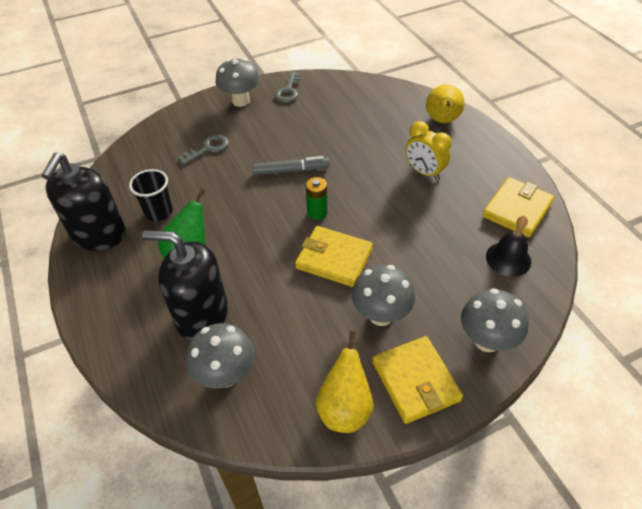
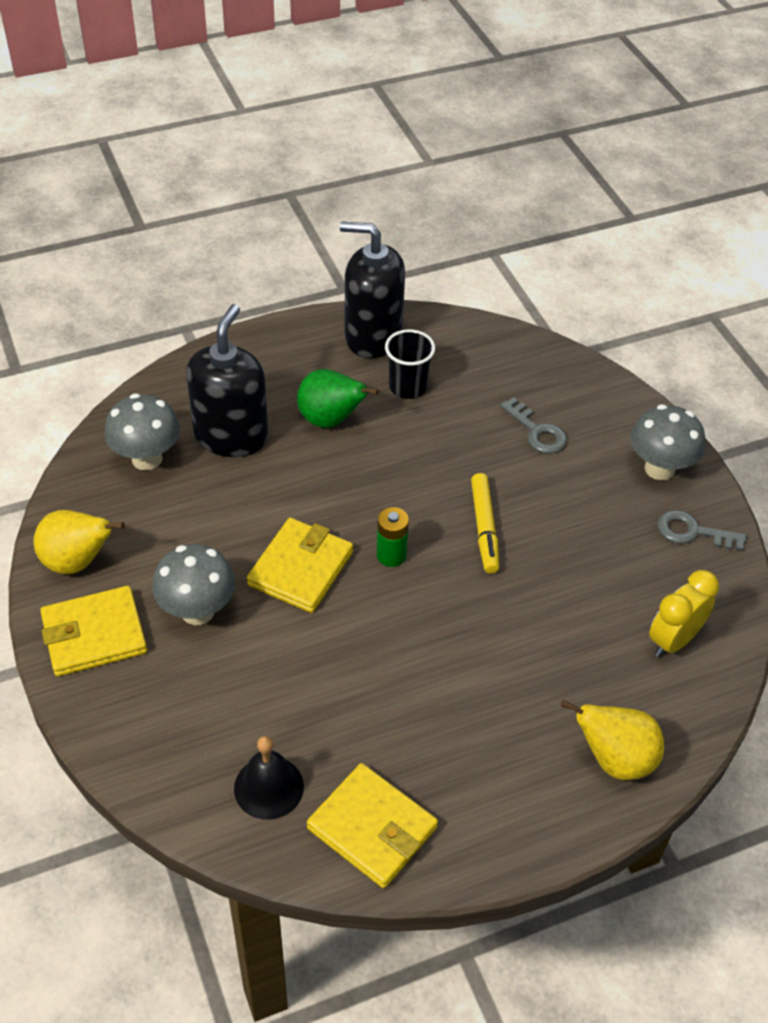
camera: 90 degrees right, 0 degrees up
(290, 170) = (484, 528): grey marker -> yellow marker
(424, 172) = (472, 706): yellow clock -> yellow clock (673, 640)
(486, 340) = (133, 724): grey mushroom -> none

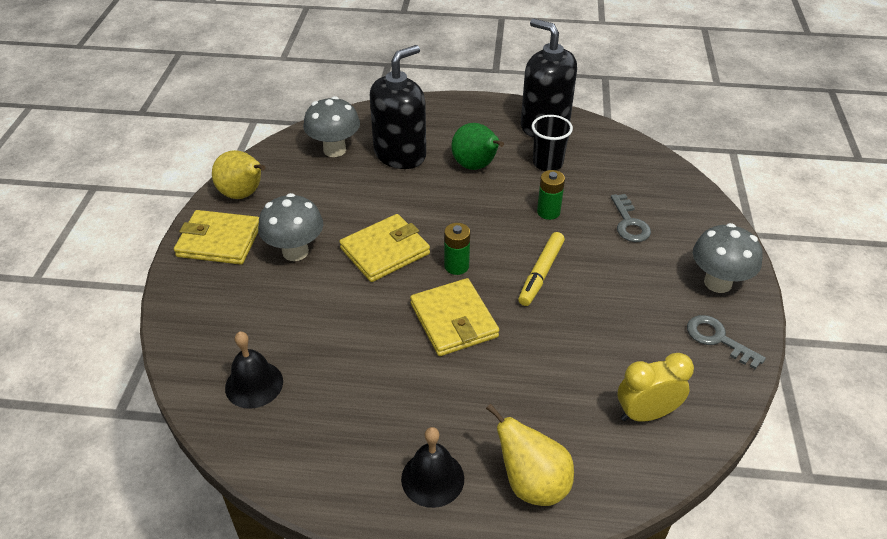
camera: 30 degrees right, 5 degrees down
(372, 828) = (304, 446): yellow wallet -> yellow wallet (453, 320)
(446, 449) = (548, 212): none -> green battery
(521, 799) = (432, 478): none -> black bell

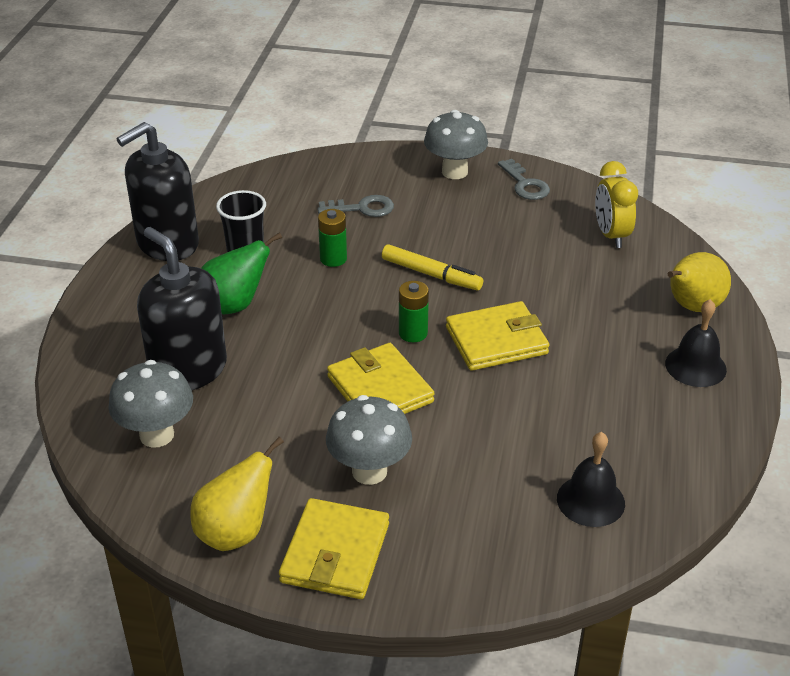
camera: 85 degrees left, 5 degrees down
(718, 339) = (525, 184): grey key -> grey key turned 75 degrees counterclockwise

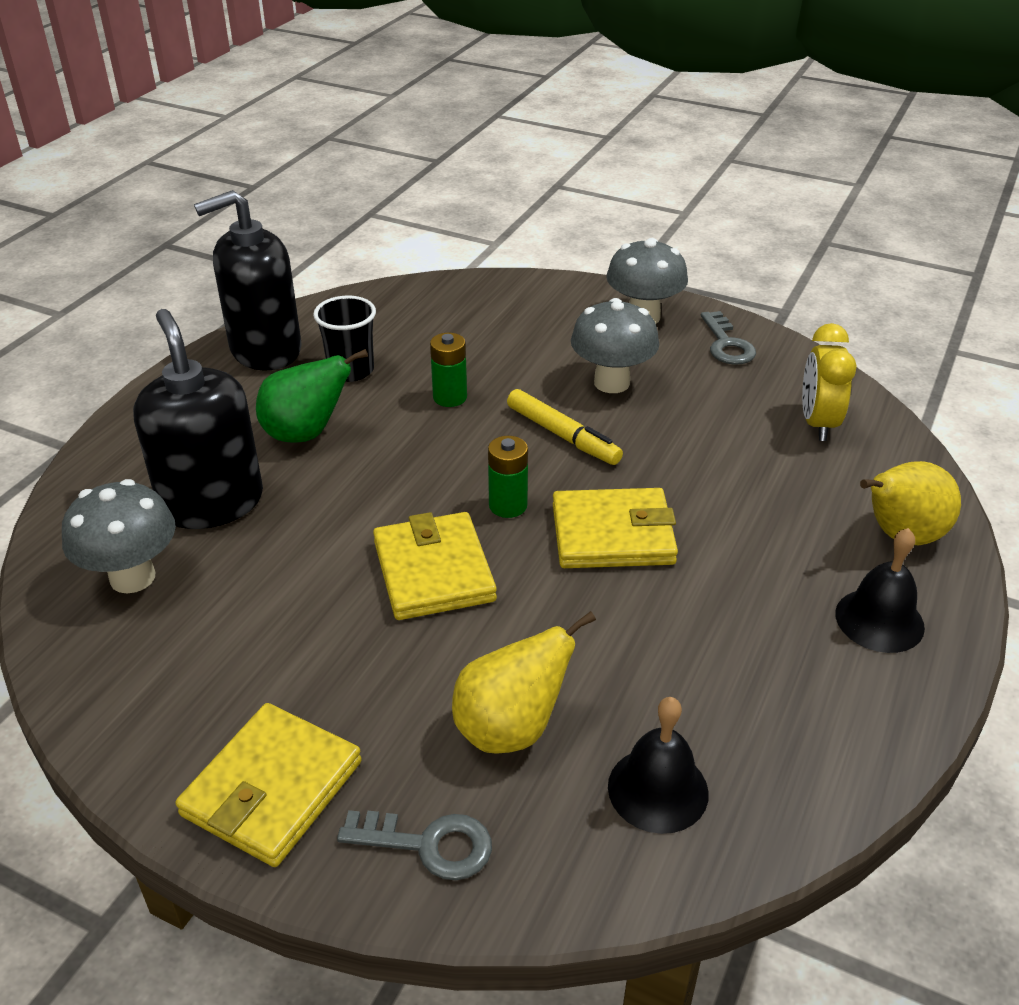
camera: 15 degrees right, 0 degrees up
(236, 532) = (160, 729): yellow pear -> yellow pear (511, 729)
(362, 208) = (512, 343): grey key -> grey key (428, 844)
(369, 471) = (370, 680): grey mushroom -> grey mushroom (611, 383)

